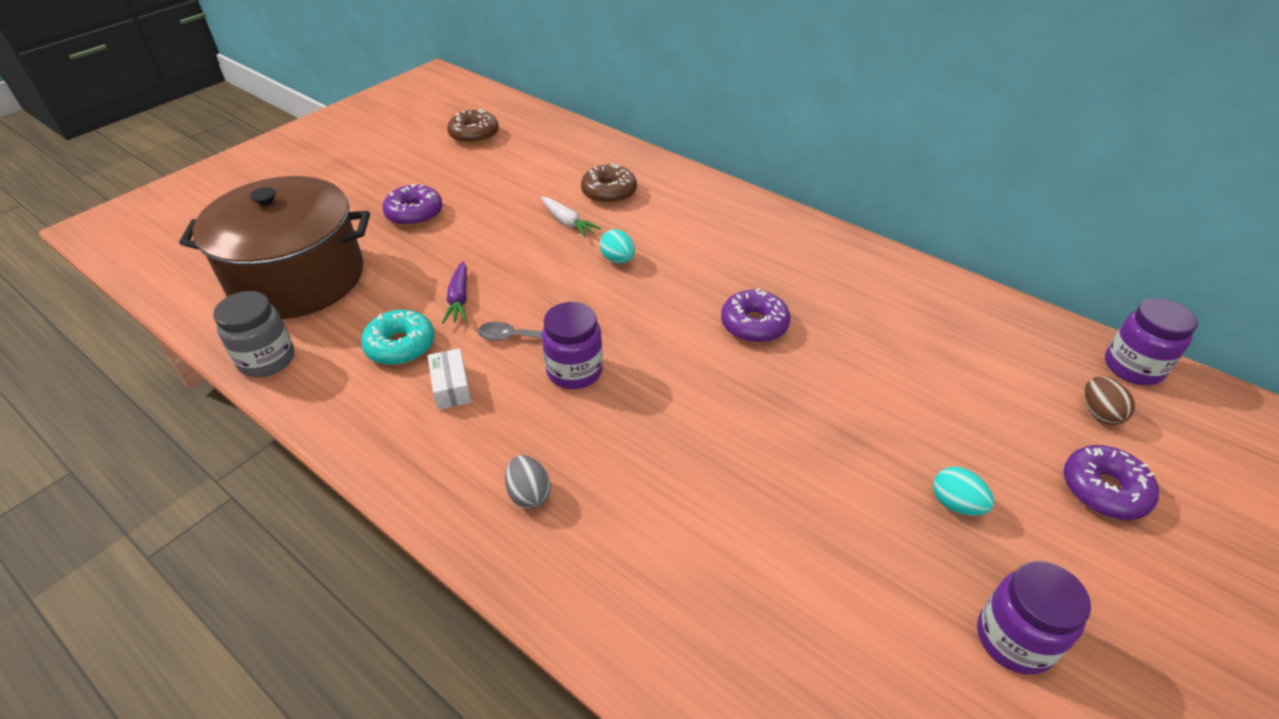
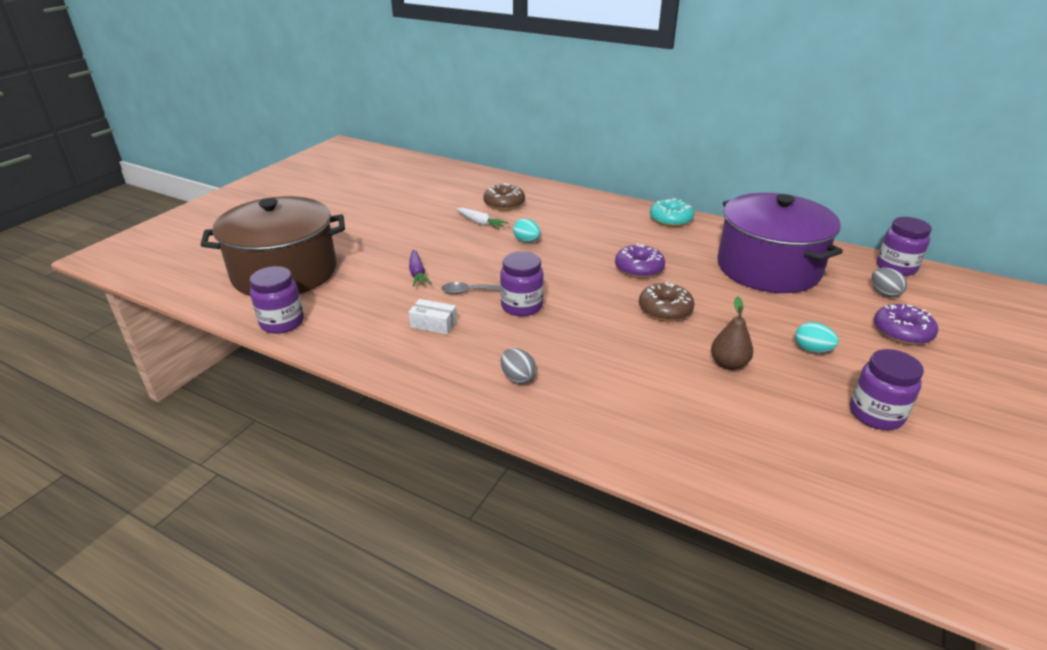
camera: 10 degrees left, 10 degrees down
(267, 360) = (282, 323): grey jar -> purple jar
(400, 346) = (384, 304): turquoise donut -> turquoise donut (671, 219)
(414, 213) = (361, 227): purple donut -> none
(451, 387) = (433, 324): white box -> white box turned 45 degrees counterclockwise
(474, 135) = (387, 178): brown donut -> brown donut (665, 310)
(825, 512) = (728, 364): none -> brown pear
(939, 345) = (768, 268): none -> purple pot
(1099, 413) = (884, 293): brown egg -> grey egg

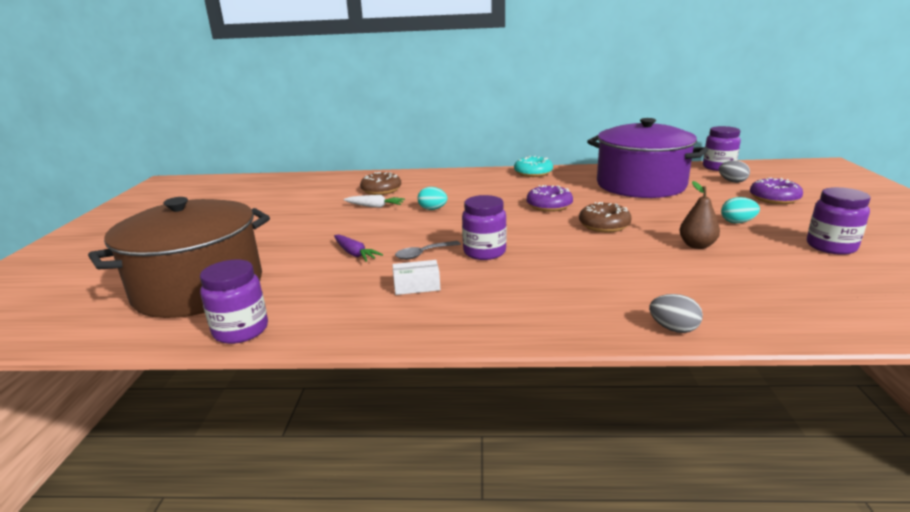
camera: 25 degrees left, 10 degrees down
(517, 378) = (547, 303): grey egg -> grey egg (673, 329)

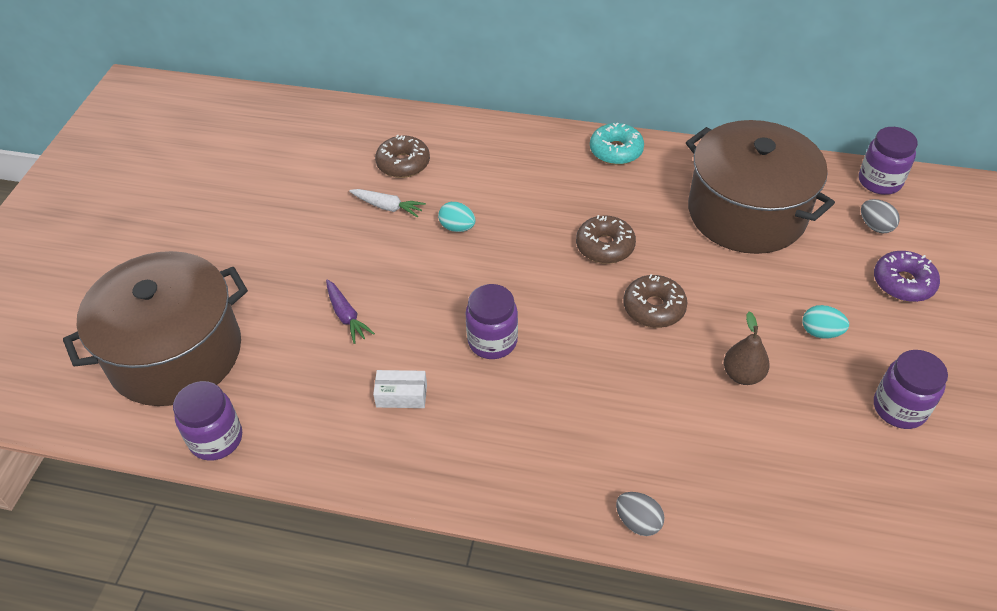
camera: 10 degrees right, 25 degrees up
(423, 254) = (423, 331): grey spoon -> none
(549, 206) = (605, 246): purple donut -> brown donut
(640, 185) = (746, 213): purple pot -> brown pot

